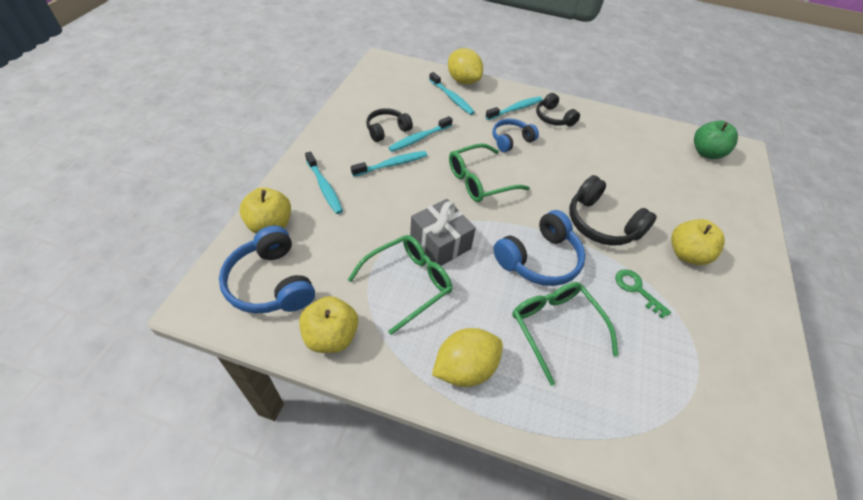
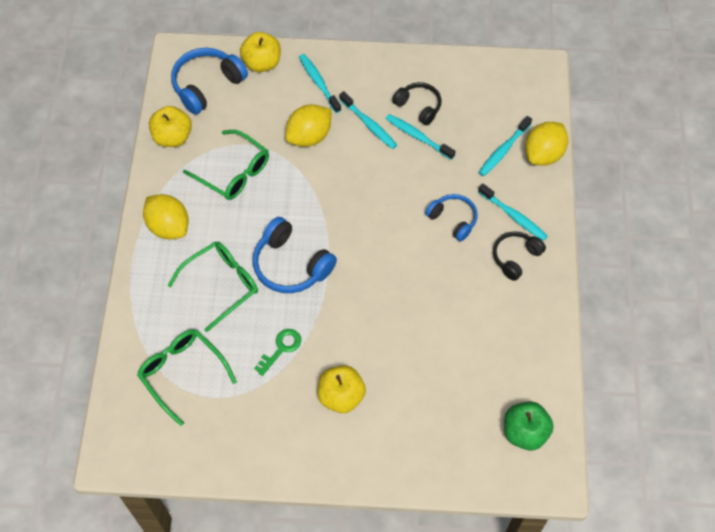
camera: 80 degrees right, 10 degrees up
(324, 187) = (319, 83): turquoise toothbrush -> turquoise toothbrush turned 105 degrees clockwise
(387, 209) = (309, 137): none -> yellow lemon
(440, 243) = (283, 185): grey gift -> none
(479, 181) = (375, 201): green glasses -> green glasses (182, 373)
(601, 223) = (356, 316): black headphones -> none

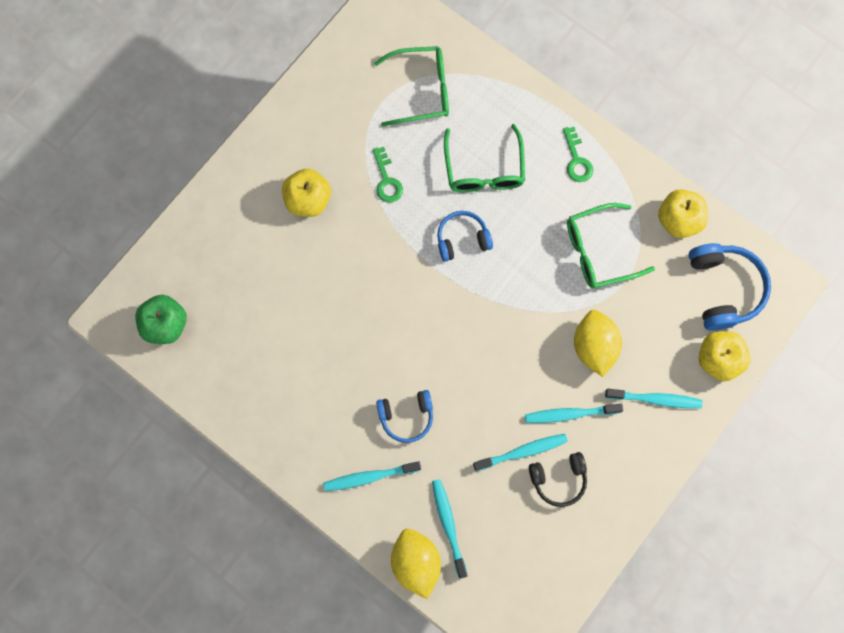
camera: 125 degrees right, 15 degrees up
(169, 227) = (577, 160): yellow lemon -> green key
(291, 265) = (462, 239): blue headphones -> blue headphones, size x0.64
(515, 257) = (326, 444): black headphones -> none

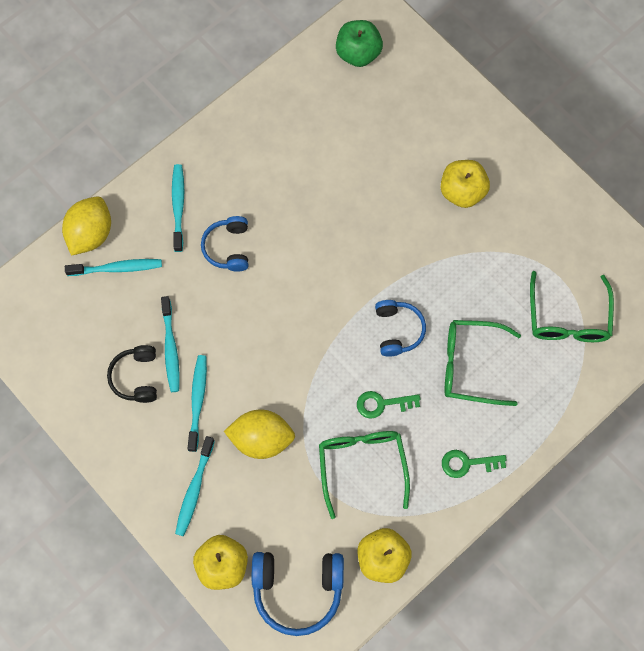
camera: 100 degrees right, 5 degrees down
(387, 180) = (472, 268): green key -> green key (382, 404)
(416, 562) = (91, 234): yellow lemon -> yellow lemon turned 60 degrees counterclockwise

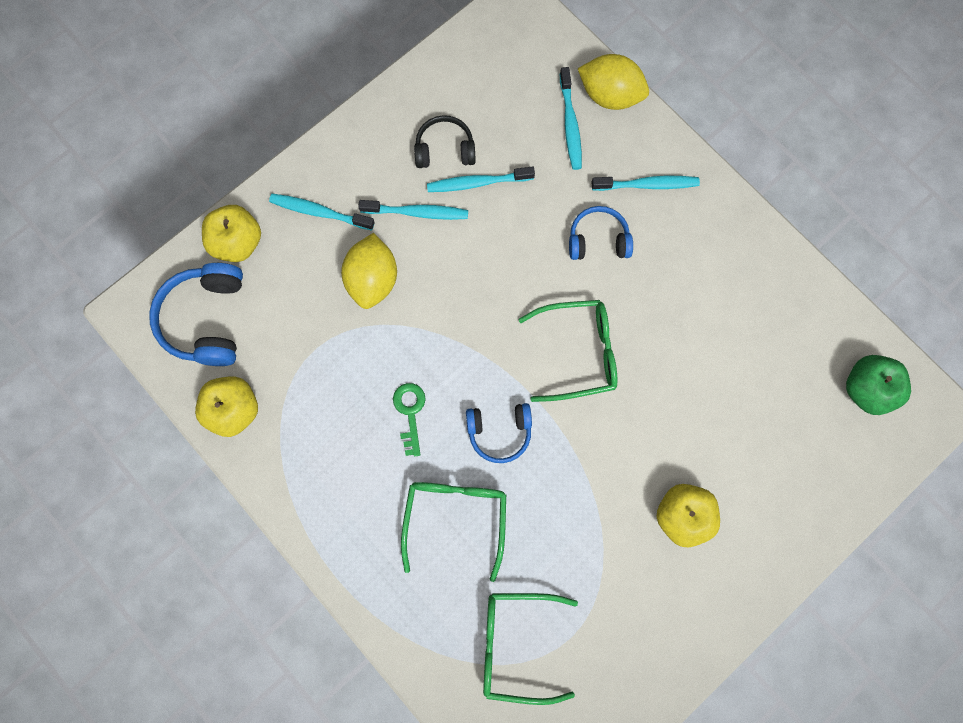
camera: 90 degrees right, 5 degrees up
(362, 465) = (339, 389): green glasses -> green glasses (579, 353)
(467, 463) = (337, 509): green key -> none

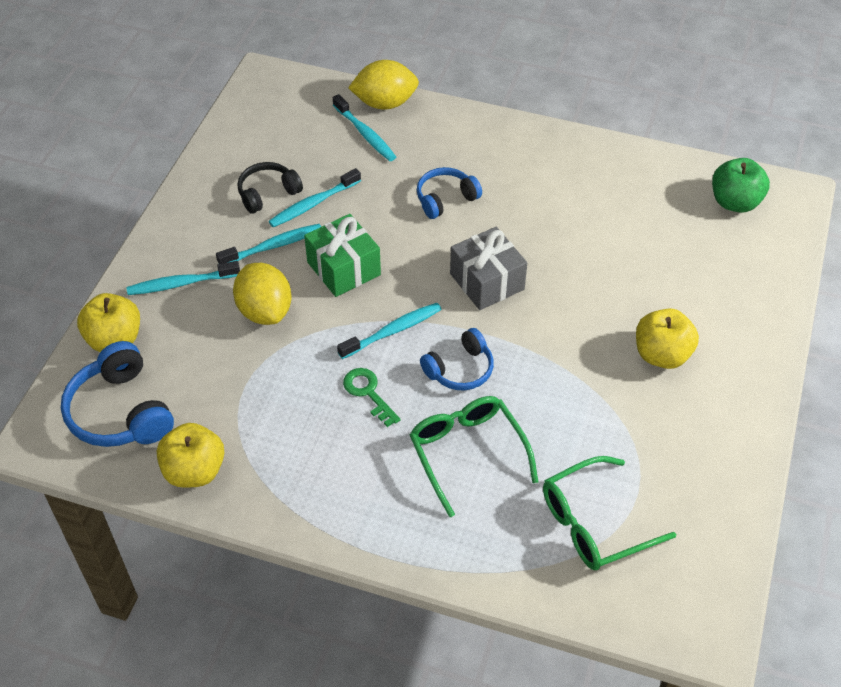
camera: 30 degrees left, 25 degrees down
(463, 270) = (343, 268): none -> green gift
(579, 353) = (487, 281): green glasses -> grey gift
(646, 185) = (458, 147): turquoise toothbrush -> turquoise toothbrush (392, 331)

